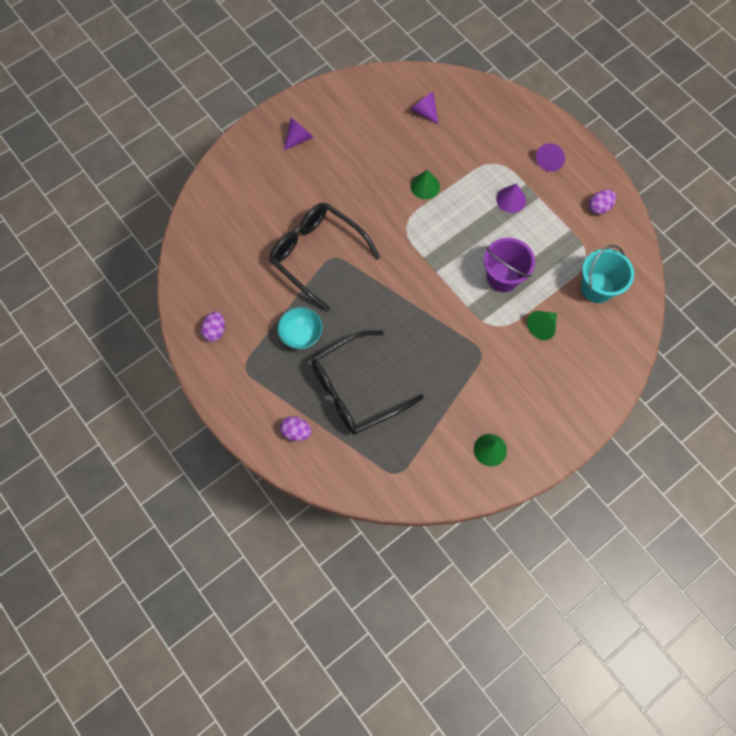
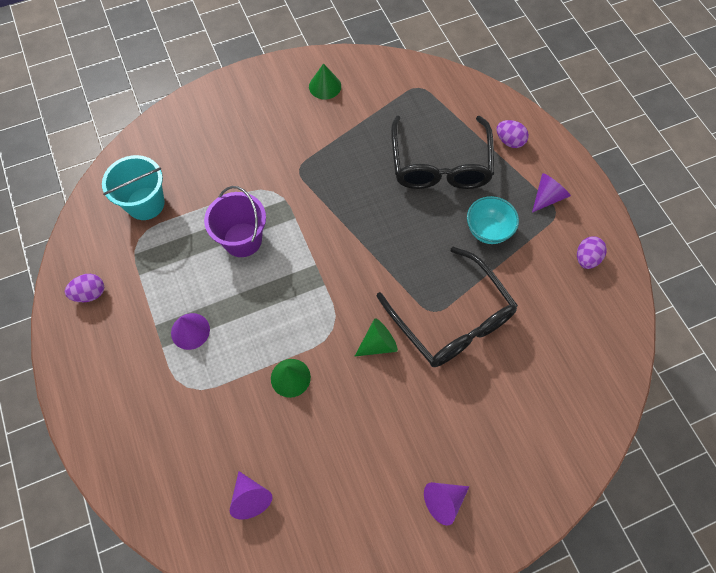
camera: 165 degrees left, 5 degrees down
(356, 389) = (440, 165): black glasses -> black glasses turned 105 degrees clockwise
(542, 327) = (224, 179): green cone -> green cone (378, 344)
(550, 160) = (115, 372): purple cone -> purple cone (547, 197)

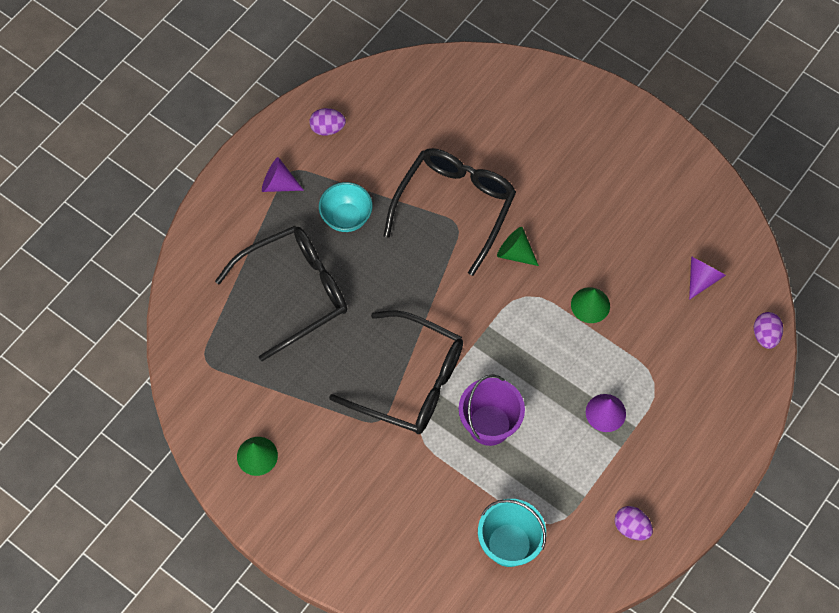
camera: 120 degrees left, 0 degrees up
(314, 205) = (411, 381): none -> black glasses
(444, 501) = (609, 145): purple cone -> none
(509, 141) = (229, 243): purple egg -> purple egg (765, 335)

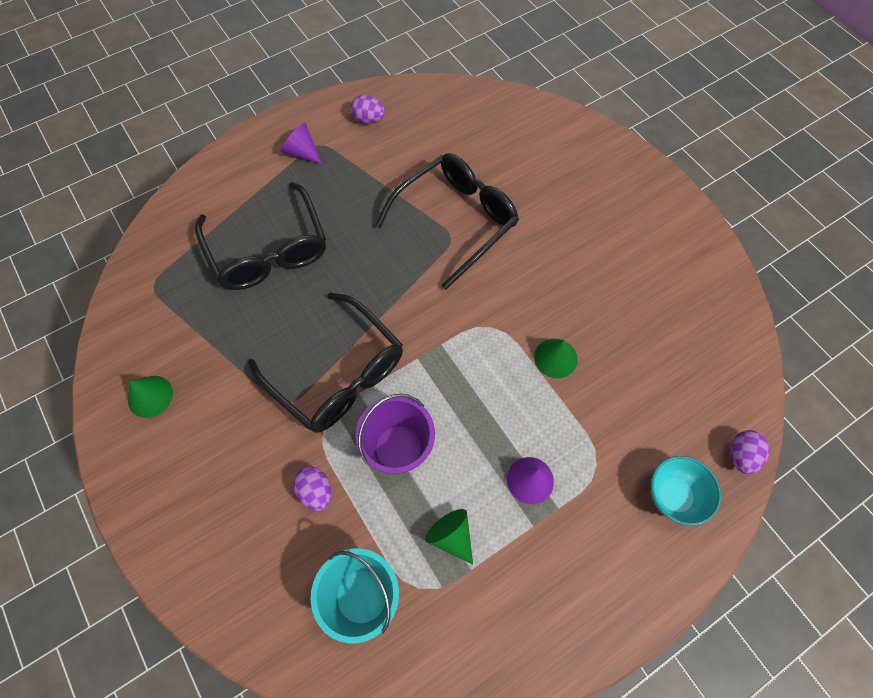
camera: 20 degrees right, 0 degrees up
(295, 292) = (268, 250): black glasses -> black glasses turned 75 degrees clockwise
(346, 217) = (349, 199): turquoise bowl -> turquoise bowl (673, 496)
(515, 253) = (497, 281): green cone -> green cone (451, 536)
(631, 527) = (511, 630): purple egg -> purple egg (316, 492)
(702, 278) = (686, 370): purple cone -> none

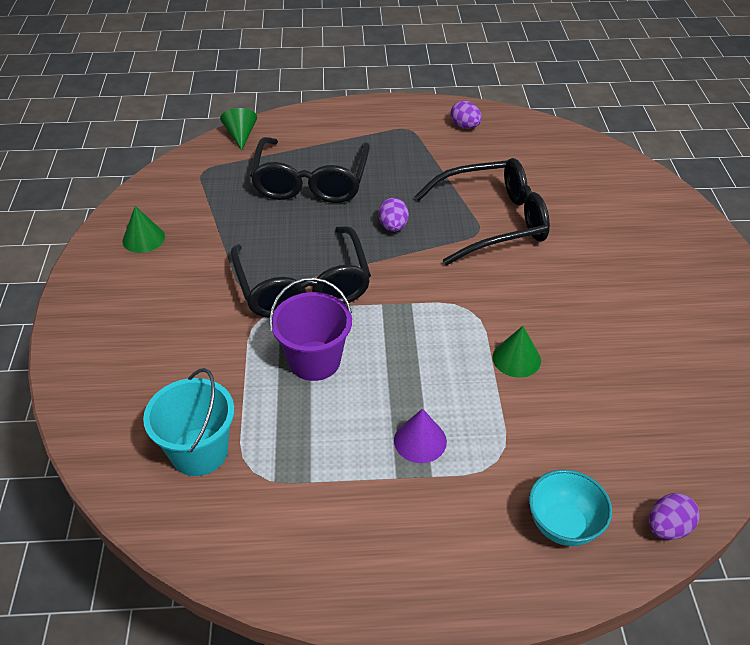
camera: 30 degrees right, 20 degrees down
(302, 152) = (389, 129): purple cone -> none
(316, 492) = (220, 358): purple egg -> purple egg (393, 227)
(451, 536) = (312, 447): green cone -> green cone (240, 136)

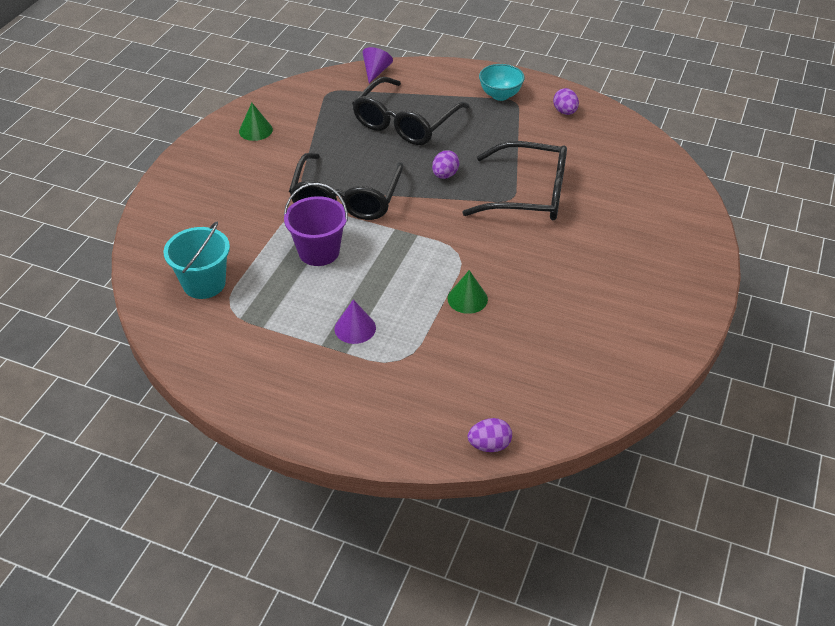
camera: 25 degrees right, 0 degrees up
(240, 136) = (376, 71): green cone -> purple cone
(563, 525) = (415, 415): turquoise bowl -> turquoise bowl (500, 95)

